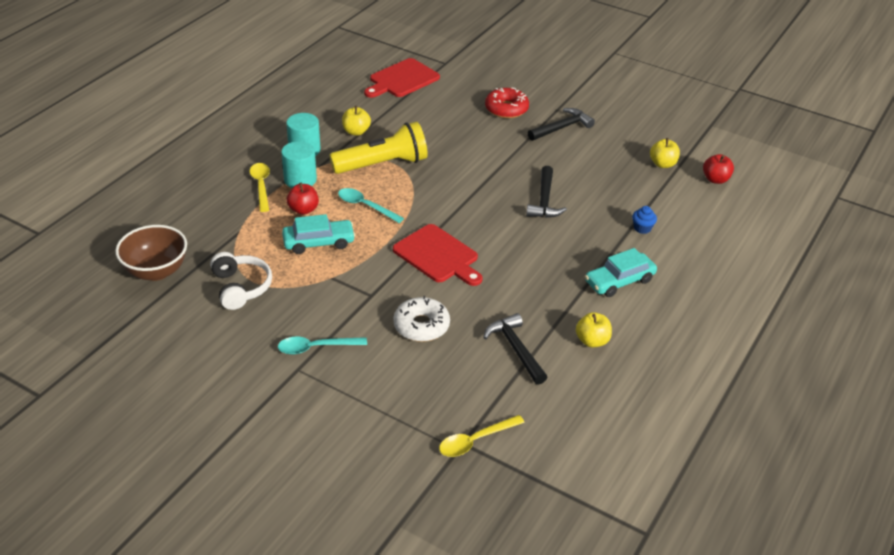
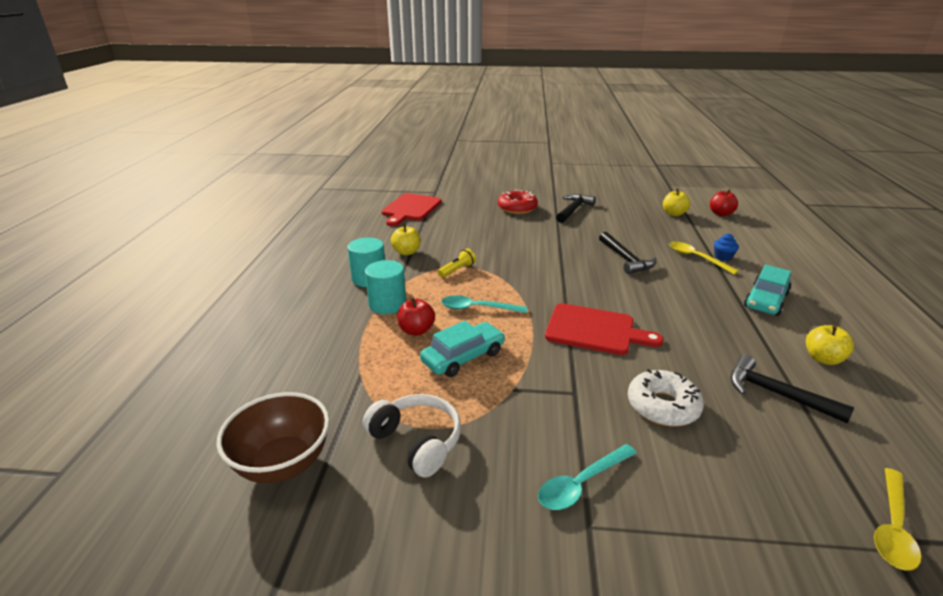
camera: 25 degrees left, 10 degrees down
(261, 186) = (349, 322): yellow spoon -> yellow spoon (696, 258)
(382, 164) = (457, 270): yellow flashlight -> yellow flashlight, size x0.42

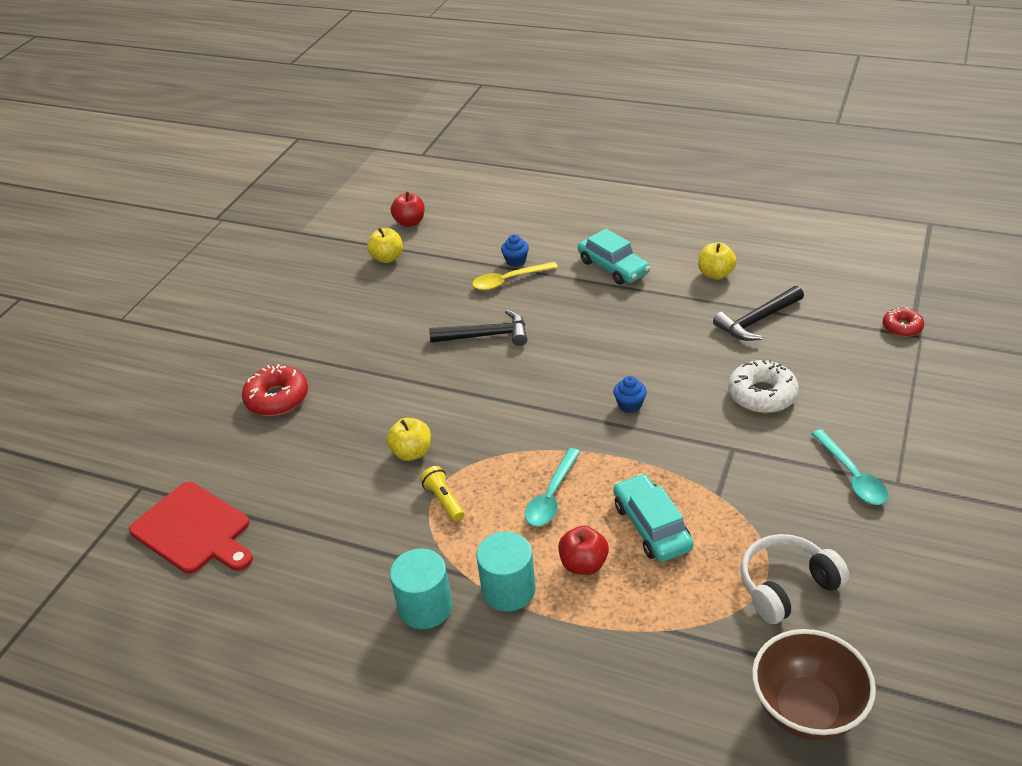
camera: 70 degrees left, 10 degrees up
(406, 252) = (360, 552): yellow apple -> yellow apple (412, 452)
(573, 210) = (319, 342): black hammer -> none
(594, 330) = (630, 405): red cutting board -> blue cupcake
(892, 527) = (902, 327): yellow spoon -> red donut

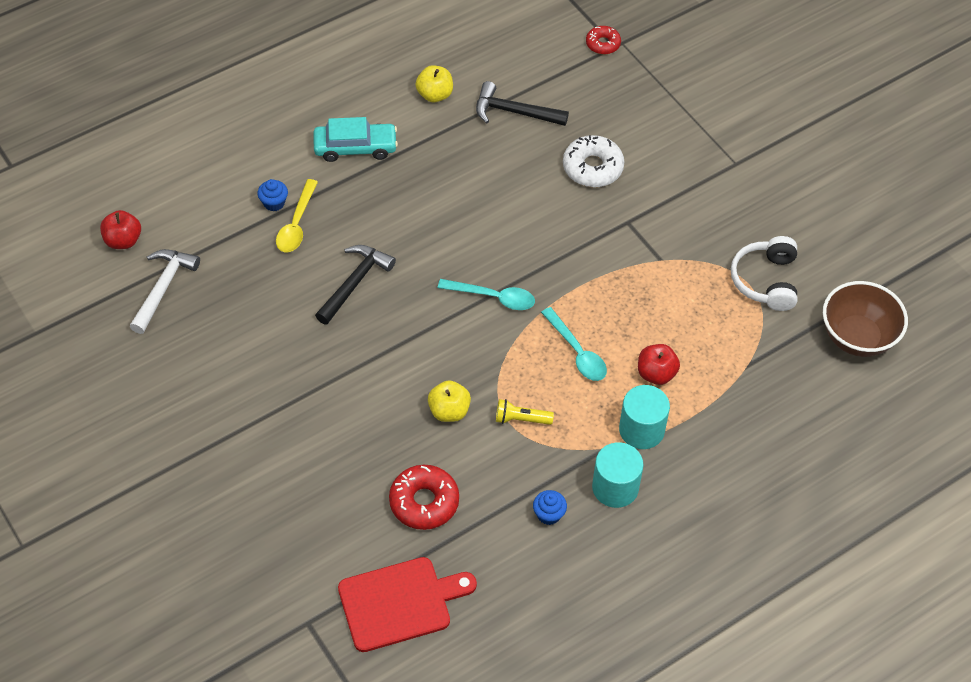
camera: 60 degrees left, 15 degrees up
(277, 398) = (286, 470): red donut -> red donut (424, 502)
(387, 258) = (163, 288): yellow apple -> white hammer
(630, 405) = (529, 247): blue cupcake -> blue cupcake (549, 514)
(652, 526) = (656, 314): turquoise car -> none
(757, 321) = (514, 112): black hammer -> black hammer turned 105 degrees clockwise
(852, 476) = (709, 180): turquoise spoon -> turquoise spoon (493, 297)

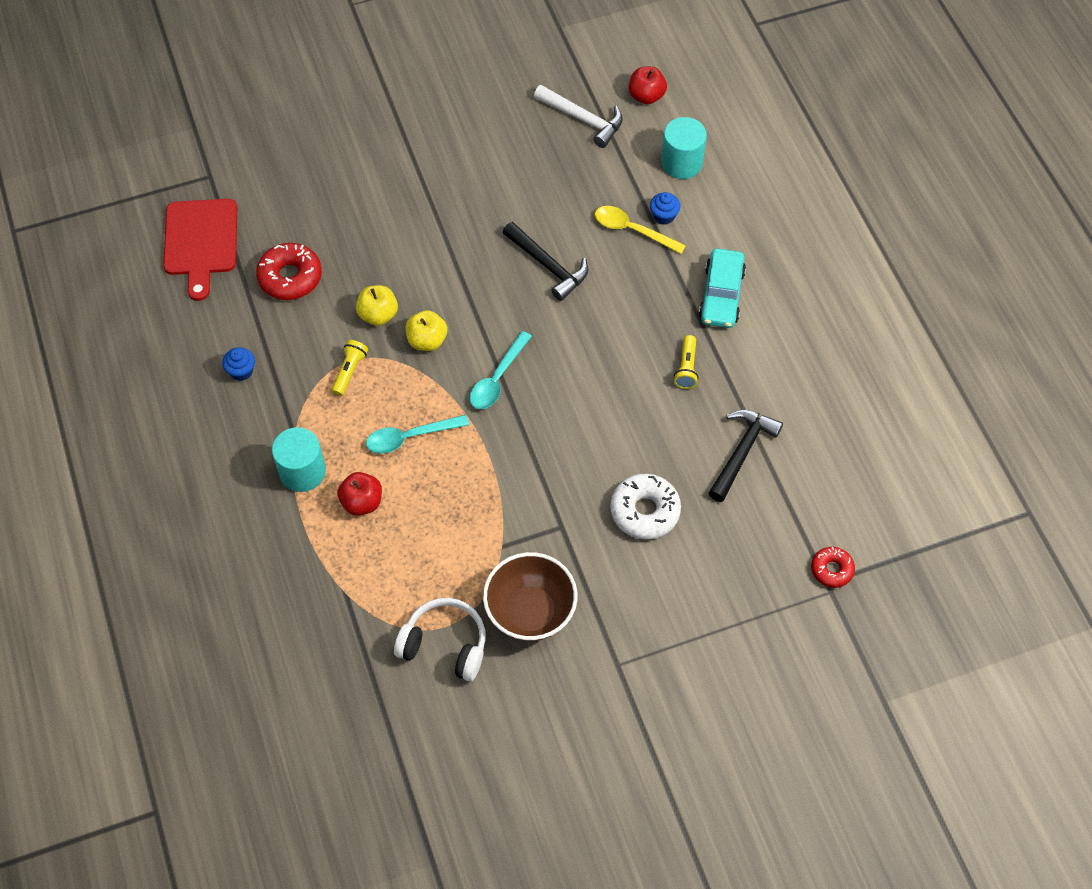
camera: 105 degrees right, 5 degrees up
(435, 95) = (782, 380): yellow apple -> yellow apple (427, 340)
(441, 161) = (686, 368): none -> yellow flashlight
(615, 487) = (249, 432): turquoise cylinder -> turquoise cylinder (681, 162)
(857, 337) = (343, 717): brown bowl -> brown bowl (530, 612)

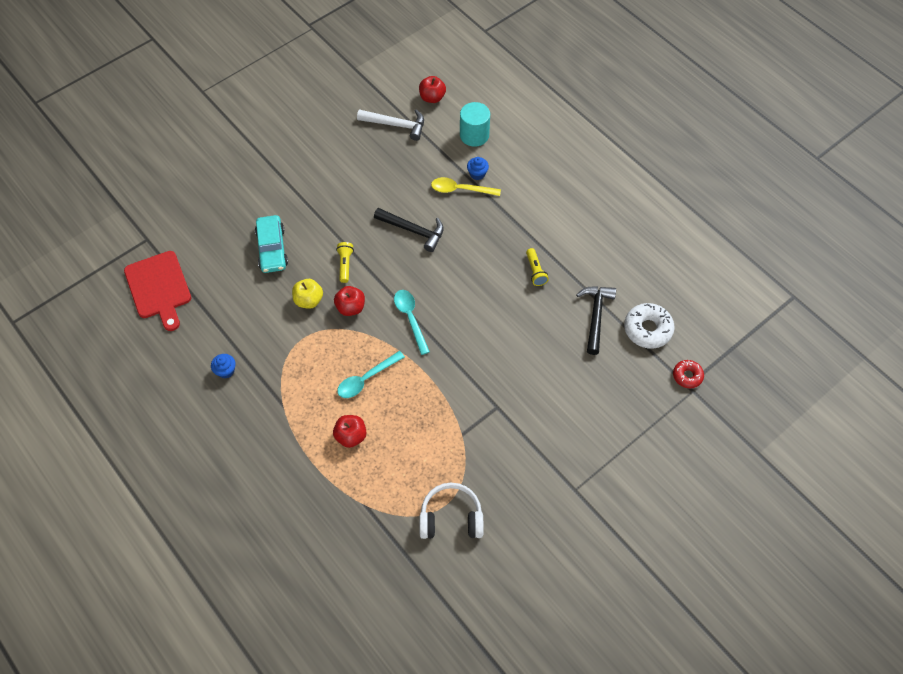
camera: 20 degrees left, 0 degrees up
(290, 277) = (235, 293): red donut -> none
(302, 471) = (299, 428): turquoise cylinder -> none
(349, 371) = (304, 346): yellow flashlight -> yellow flashlight (345, 265)
(427, 340) = (350, 307): yellow apple -> red apple
(497, 378) = (410, 318): turquoise spoon -> turquoise spoon turned 150 degrees clockwise
(530, 612) = (500, 474): brown bowl -> none
(645, 511) = (548, 377): white donut -> white donut (647, 329)
(721, 295) = (537, 215): turquoise car -> turquoise car (272, 249)

